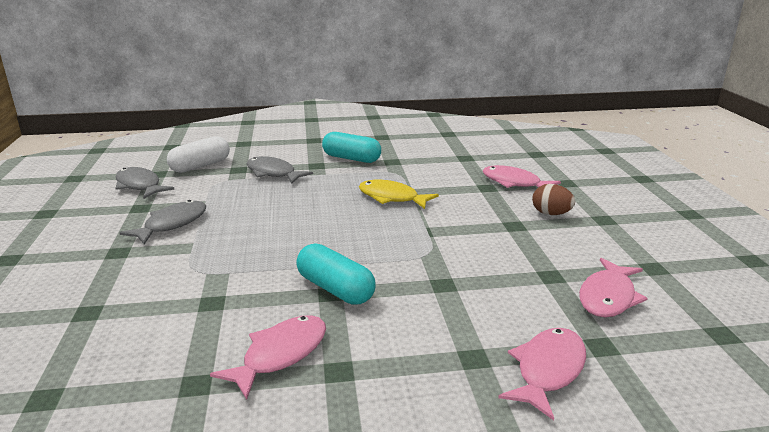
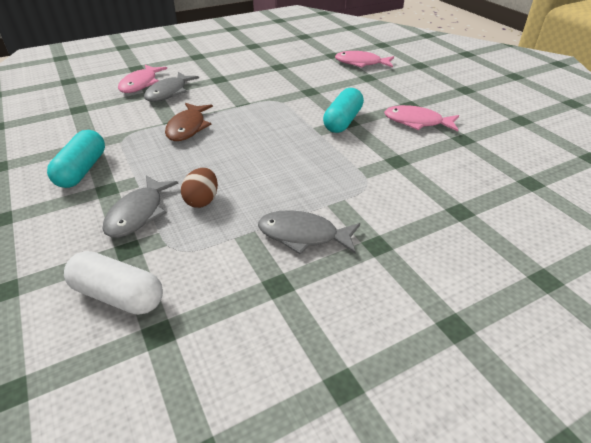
camera: 110 degrees left, 15 degrees up
(139, 186) = (211, 327): grey fish -> grey fish (169, 92)
(392, 198) = (188, 128): yellow fish -> brown fish
(551, 214) = (195, 70): brown egg -> brown egg (202, 200)
(608, 297) = (290, 54): pink fish -> none

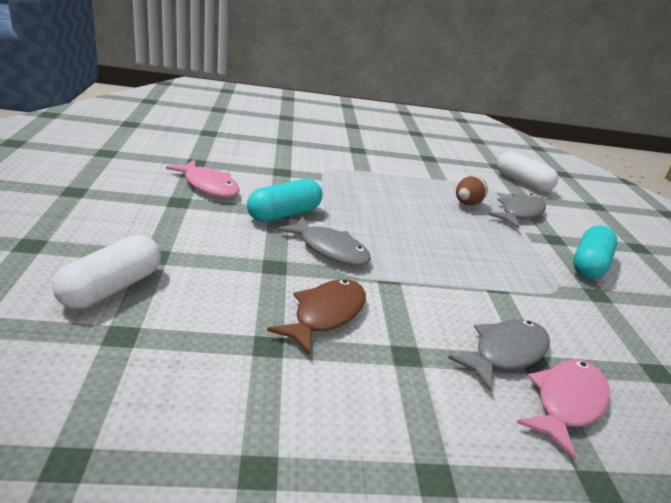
camera: 160 degrees left, 10 degrees down
(188, 128) = (475, 273): brown fish -> brown fish (325, 314)
(303, 235) = (400, 166): grey fish -> grey fish (329, 249)
(361, 63) = (112, 288): pink fish -> white capsule

